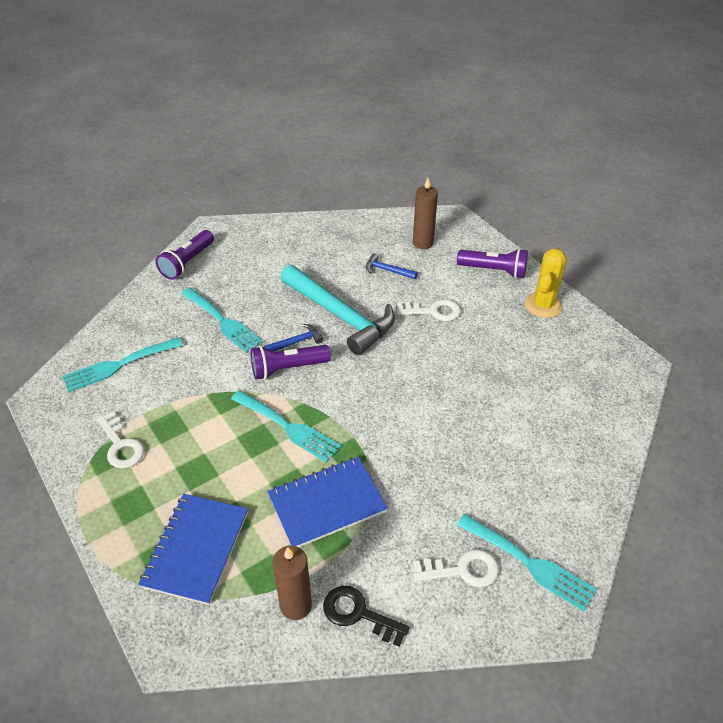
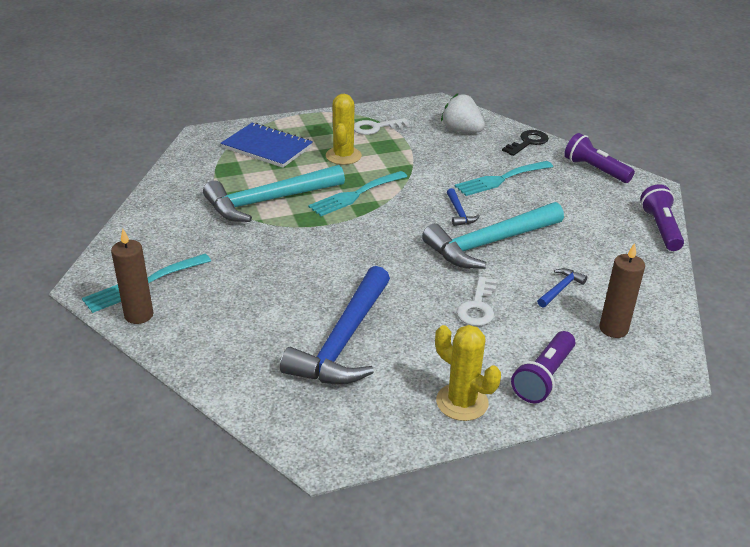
camera: 105 degrees right, 10 degrees down
(118, 365) = (461, 131): turquoise fork -> white strawberry
(202, 460) = (343, 156): none -> yellow cactus
(287, 368) = (425, 203): purple flashlight -> purple flashlight (660, 228)
(296, 605) = (196, 177): brown candle -> brown candle (139, 315)
(327, 503) = (269, 201): blue notebook -> turquoise hammer
(358, 613) = (170, 199): black key -> black key (528, 142)
(462, 570) = (165, 250): white key -> none
(519, 381) = (343, 341): none -> blue hammer

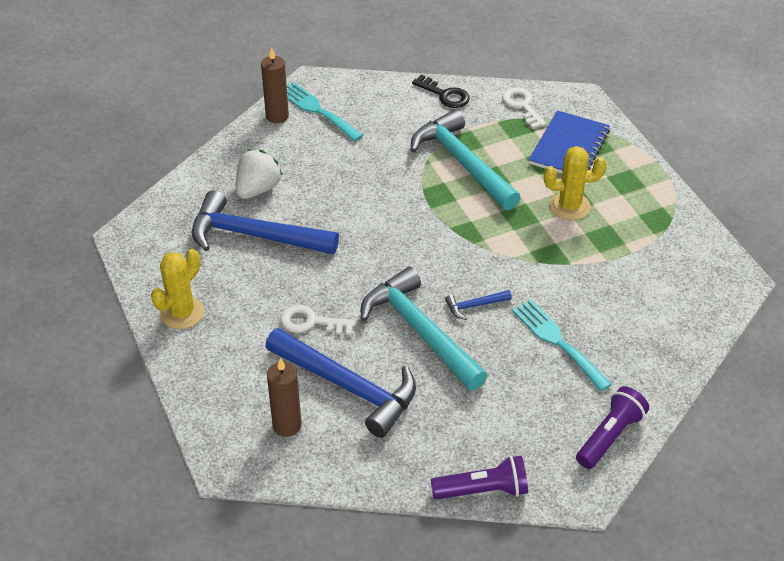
camera: 85 degrees right, 10 degrees up
(355, 195) = (490, 222): turquoise fork -> none
(375, 128) = (646, 227): white key -> white key (522, 106)
(461, 131) = (668, 304): white strawberry -> white strawberry (258, 189)
(528, 142) = (661, 370): black key -> black key (445, 95)
(543, 377) = (214, 367): purple flashlight -> none
(560, 289) = (348, 387): blue hammer -> blue hammer, size x2.40

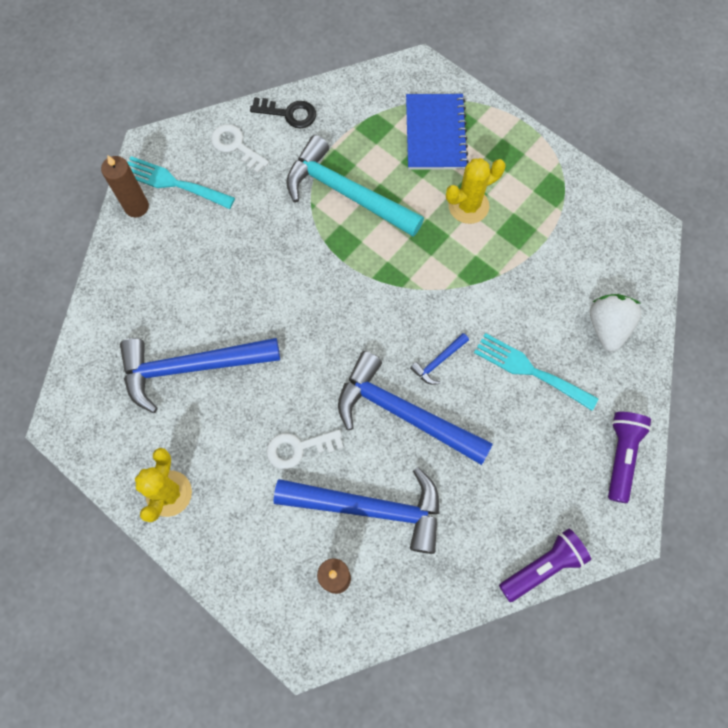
camera: 25 degrees left, 25 degrees up
(258, 189) = (164, 308): white strawberry -> white strawberry (607, 327)
(420, 331) = (404, 413): turquoise hammer -> blue hammer
(522, 106) = (368, 99): white key -> white key (235, 146)

